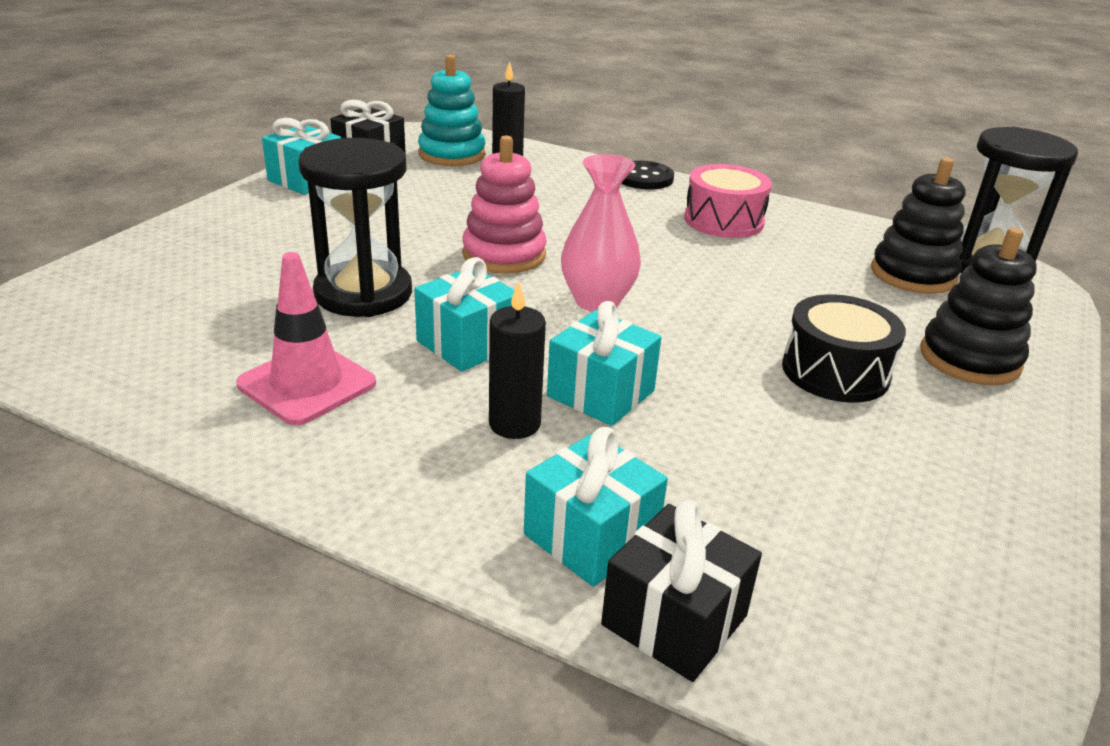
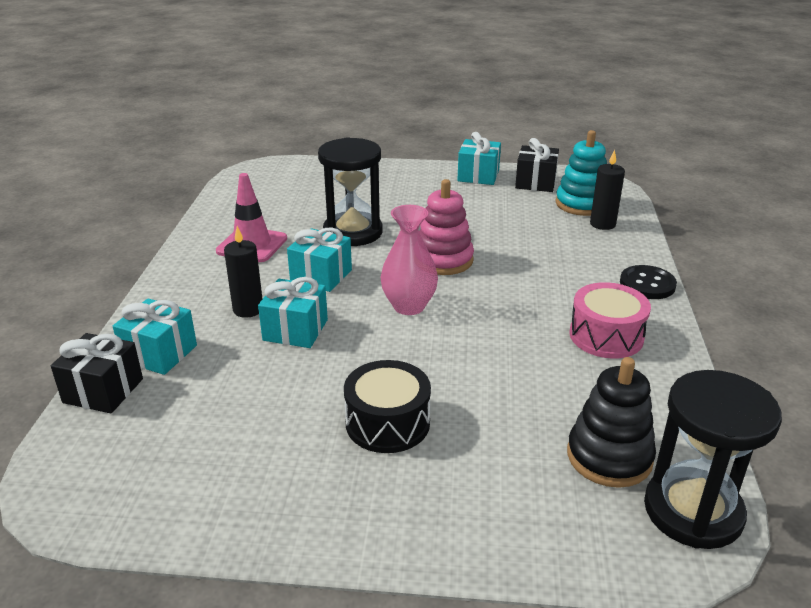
camera: 70 degrees right, 0 degrees up
(969, 359) = (464, 499): black stacking toy -> none

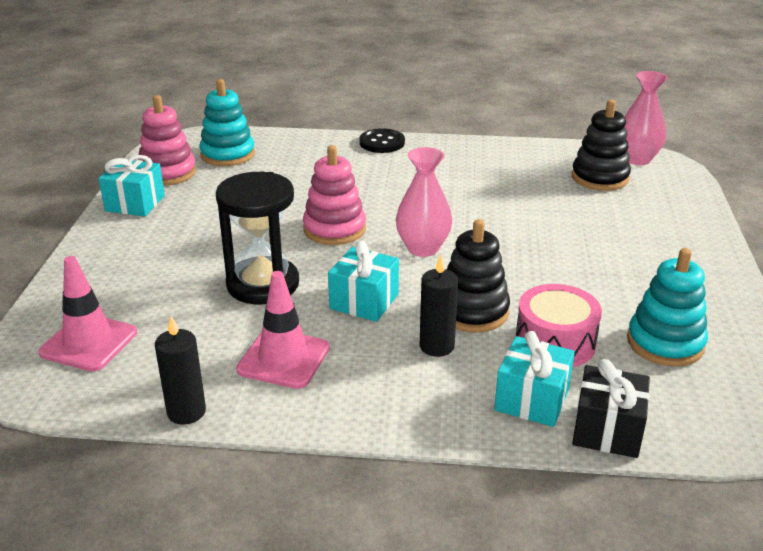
camera: 90 degrees left, 0 degrees up
(211, 451) = (665, 343): none -> turquoise stacking toy
(290, 181) = (89, 343): none -> pink traffic cone
(295, 330) = (472, 311): turquoise gift -> black stacking toy
(387, 423) = (596, 258): black drum -> none
(535, 182) = (168, 173): black gift -> pink stacking toy
(602, 224) = (273, 149): black candle -> black candle (186, 412)
(606, 336) = (459, 165): pink drum -> pink drum (555, 342)
(693, 511) = (637, 159): black hourglass -> pink vase

